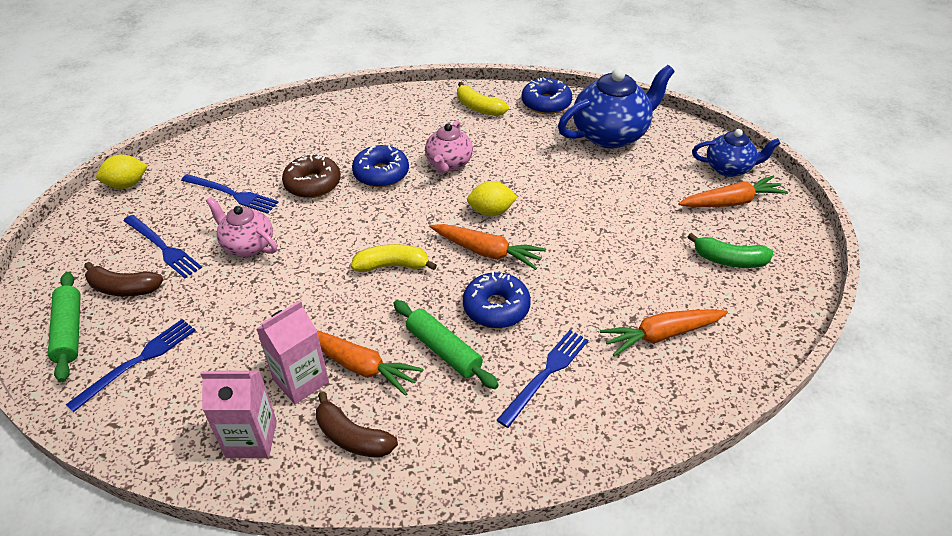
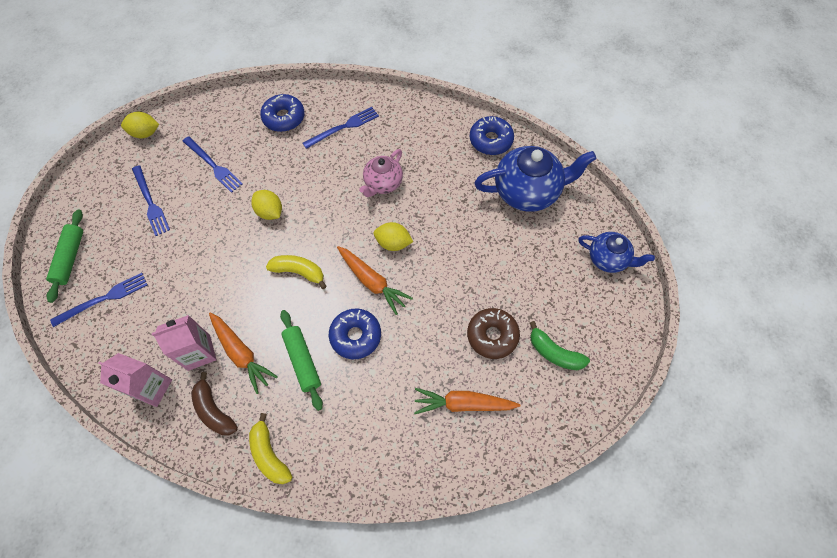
camera: 20 degrees right, 20 degrees up
(124, 288) = (114, 232): brown banana -> none
(247, 245) = (207, 219): pink teapot -> none
(313, 184) = (273, 173): brown donut -> brown donut (492, 335)
(326, 219) = (270, 212): none -> yellow lemon
(381, 173) = (327, 178): blue donut -> blue donut (284, 118)
(479, 108) = (433, 129): yellow banana -> yellow banana (269, 454)
(546, 374) = (363, 407): blue fork -> blue fork (343, 127)
(731, 202) = (589, 295): orange carrot -> none

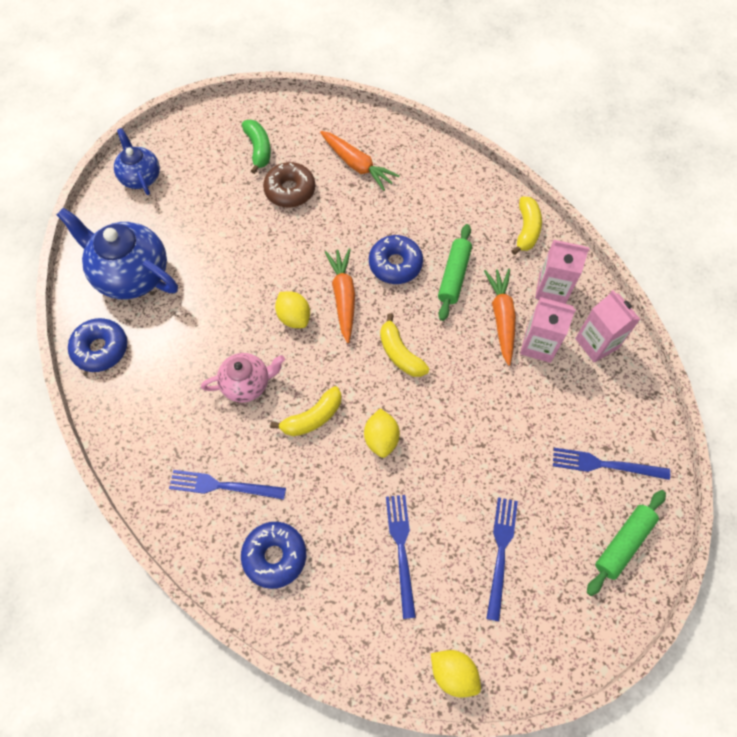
camera: 140 degrees left, 0 degrees up
(214, 410) = (552, 289): brown banana -> pink carton
(324, 194) = (313, 417): none -> yellow banana

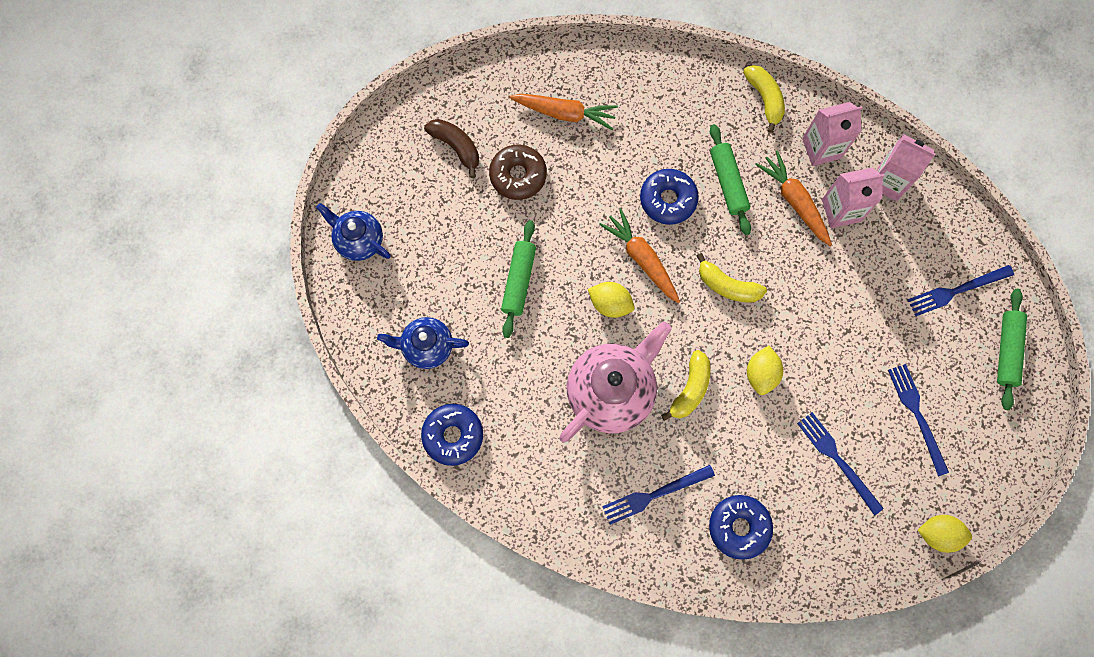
camera: 30 degrees left, 10 degrees up
(131, 274) = (426, 347): blue teapot -> blue teapot, size x0.59
(235, 264) = (519, 281): none -> green rolling pin
(247, 384) = (611, 391): pink teapot -> pink teapot, size x1.69
(258, 149) = (456, 147): green banana -> brown banana
(381, 439) = (761, 374): yellow lemon -> yellow lemon turned 45 degrees clockwise

